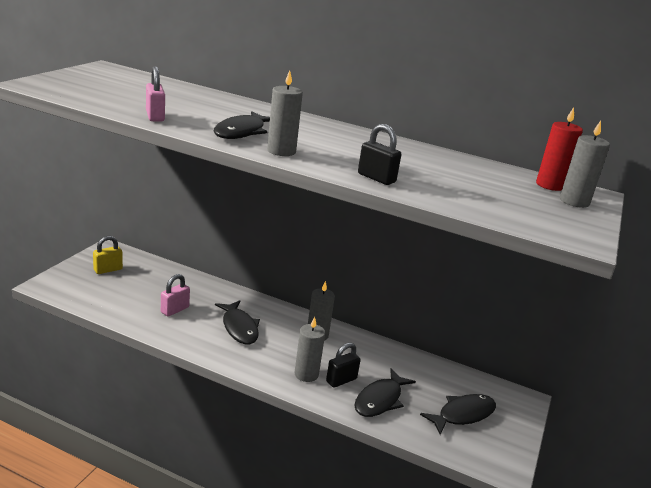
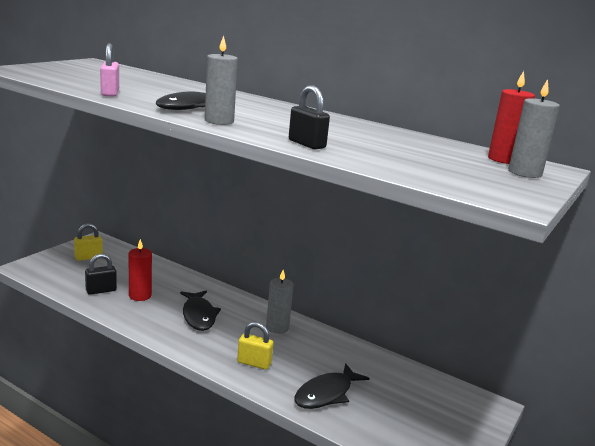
camera: 10 degrees right, 5 degrees down
(175, 310) = (140, 296): pink padlock -> red candle
(306, 374) = (254, 363): grey candle -> yellow padlock
(341, 380) = (289, 371): black padlock -> black padlock (101, 290)
(463, 415) = (415, 416): black fish -> none

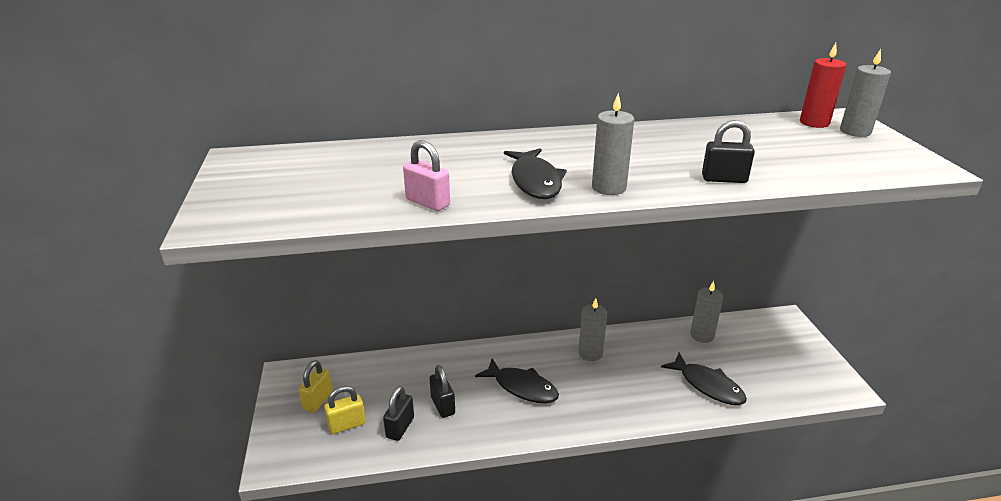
camera: 40 degrees left, 10 degrees up
(140, 296) = (443, 405): red candle -> black padlock
(254, 363) = (630, 399): yellow padlock -> yellow padlock (347, 425)
(326, 394) = (707, 385): black fish -> black fish turned 45 degrees counterclockwise
(385, 369) = (702, 335): none -> grey candle

